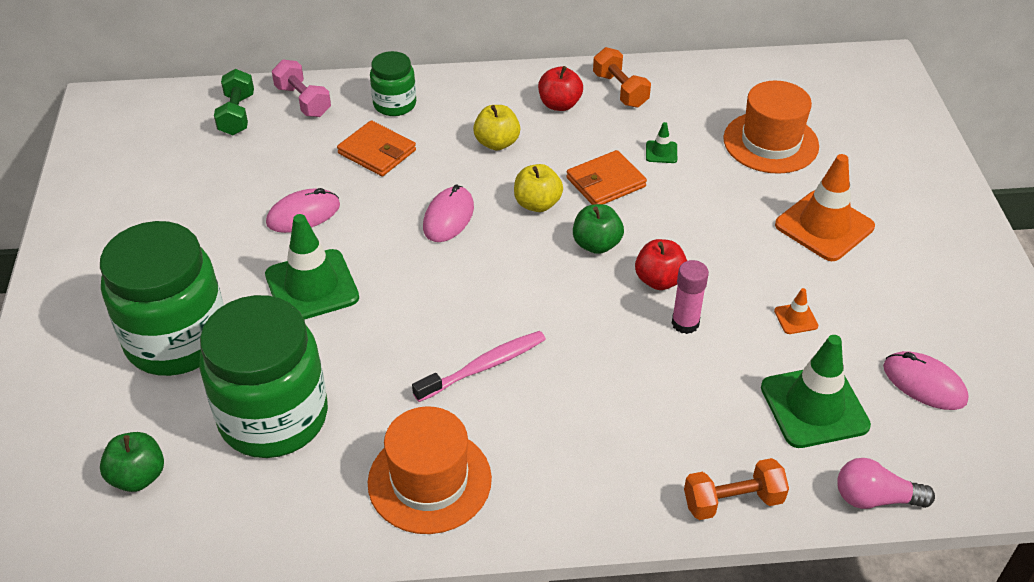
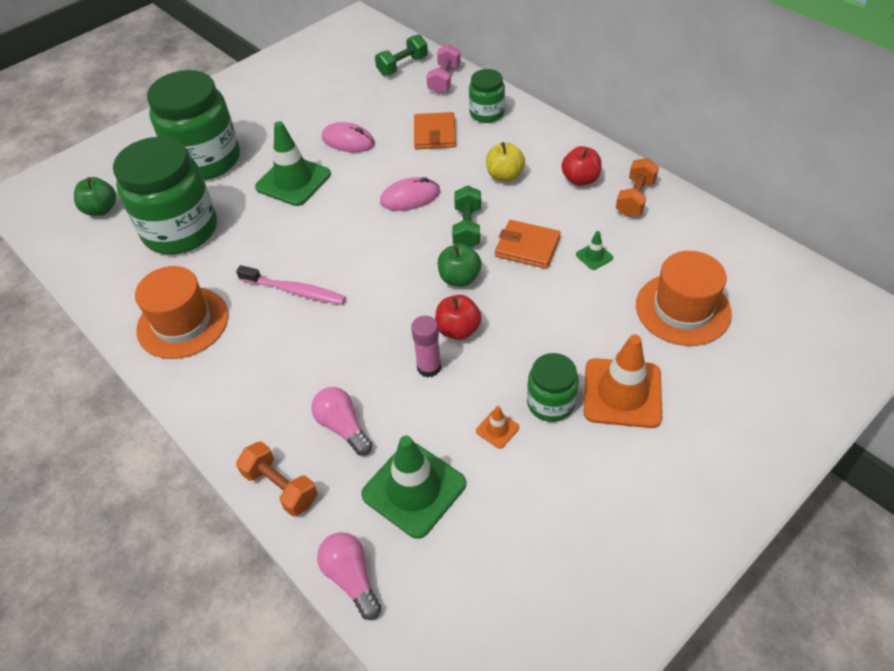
camera: 55 degrees right, 5 degrees up
(537, 204) = (467, 228): yellow apple -> green dumbbell
(700, 419) = (343, 427): none -> pink light bulb
(797, 271) = (550, 403): none -> green jar
(924, 384) = (505, 553): pink mouse -> none

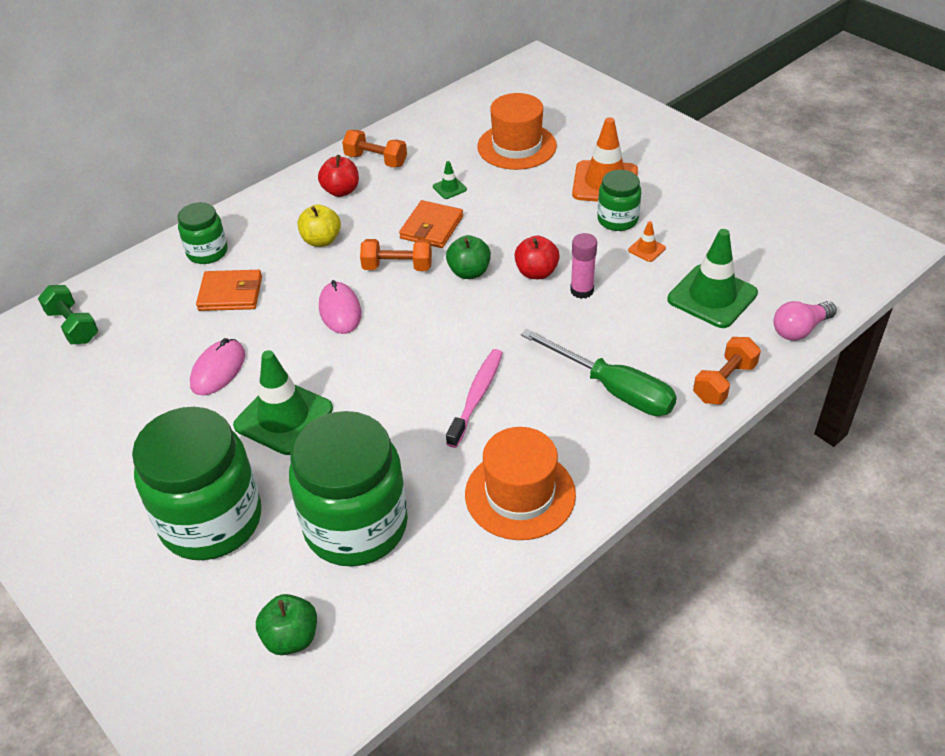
camera: 90 degrees left, 5 degrees down
(287, 389) = (612, 389): none -> green screwdriver
(343, 427) = (653, 345): pink light bulb -> none
(444, 80) = (123, 287): pink dumbbell -> none
(467, 228) = (397, 267): green dumbbell -> orange dumbbell

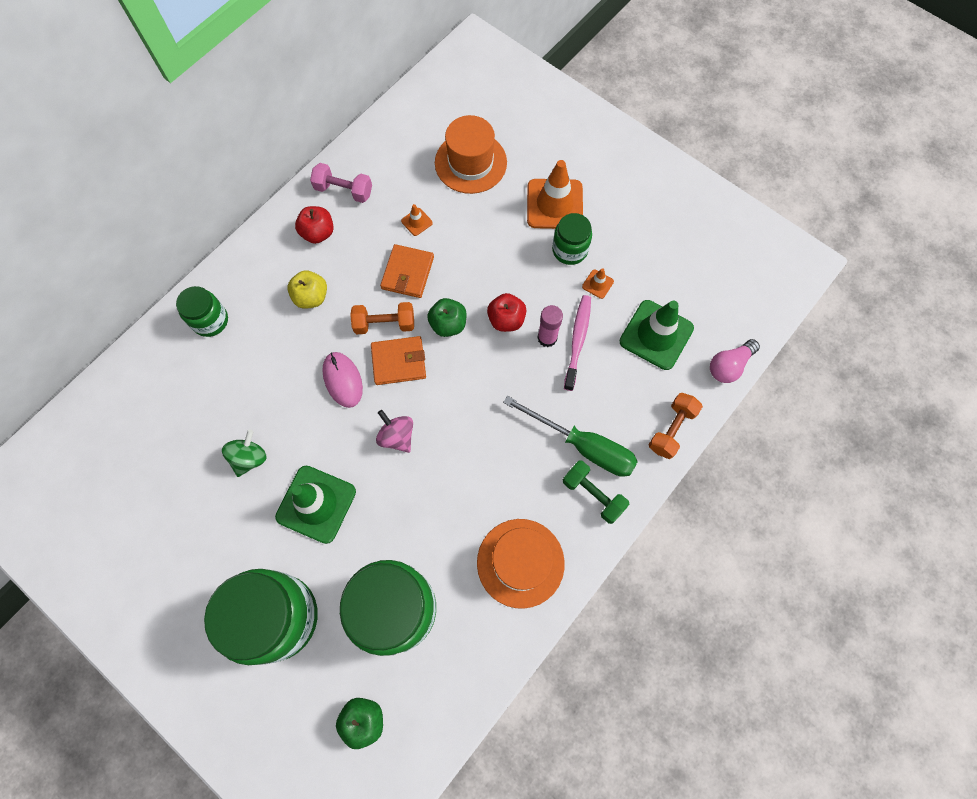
camera: 10 degrees left, 25 degrees up
(73, 326) = (109, 421): green dumbbell -> green dumbbell (593, 494)
(218, 370) = (249, 458): pink mouse -> green spinning top
(230, 294) = (242, 369): orange wallet -> orange wallet (399, 362)
(376, 160) = (344, 190): orange dumbbell -> pink dumbbell
(391, 364) = (397, 436): none -> pink spinning top
(449, 188) = (417, 222): green traffic cone -> orange traffic cone
(476, 397) = (473, 465): pink toothbrush -> pink toothbrush (577, 341)

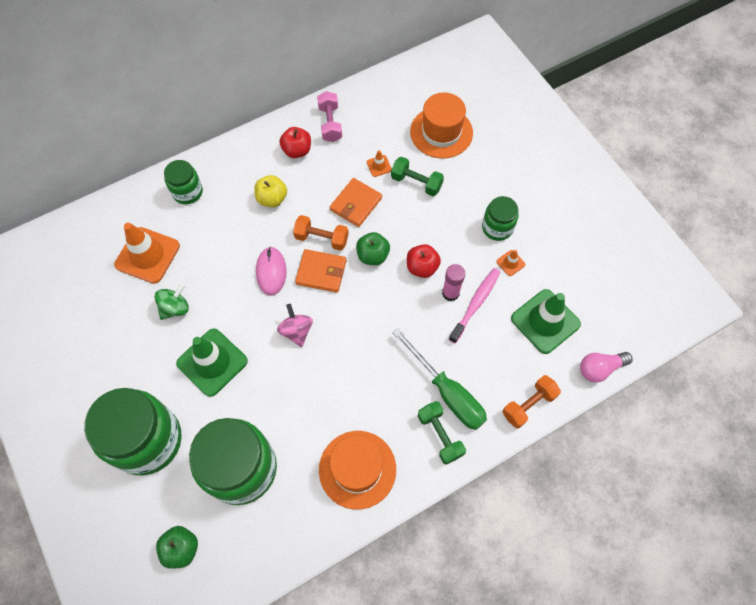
camera: 20 degrees right, 5 degrees down
(344, 190) = (330, 124): pink dumbbell -> pink dumbbell turned 45 degrees clockwise
(465, 228) = (416, 182): none -> green dumbbell
(554, 204) = (498, 186): orange traffic cone -> orange traffic cone (147, 255)

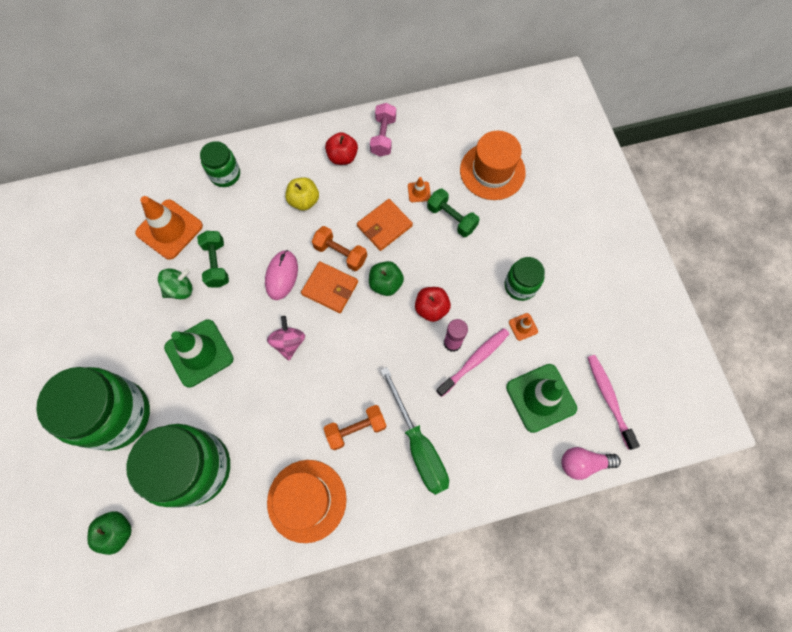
camera: 15 degrees right, 5 degrees up
(440, 435) = (398, 488): green dumbbell -> green dumbbell (216, 264)
(528, 405) = (497, 481): orange dumbbell -> orange dumbbell (356, 429)
(606, 307) = (609, 399): none -> pink toothbrush

